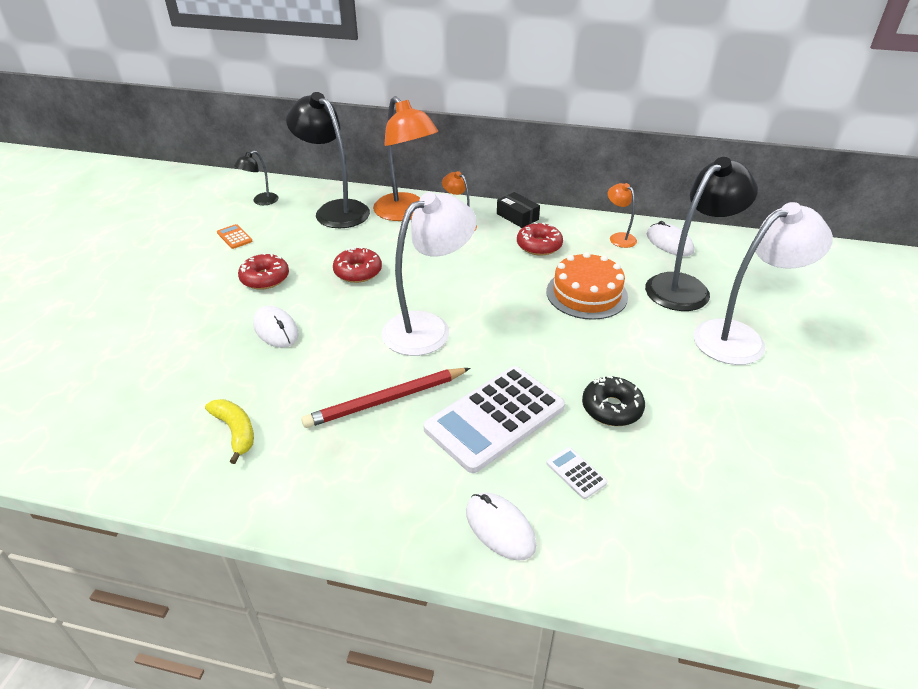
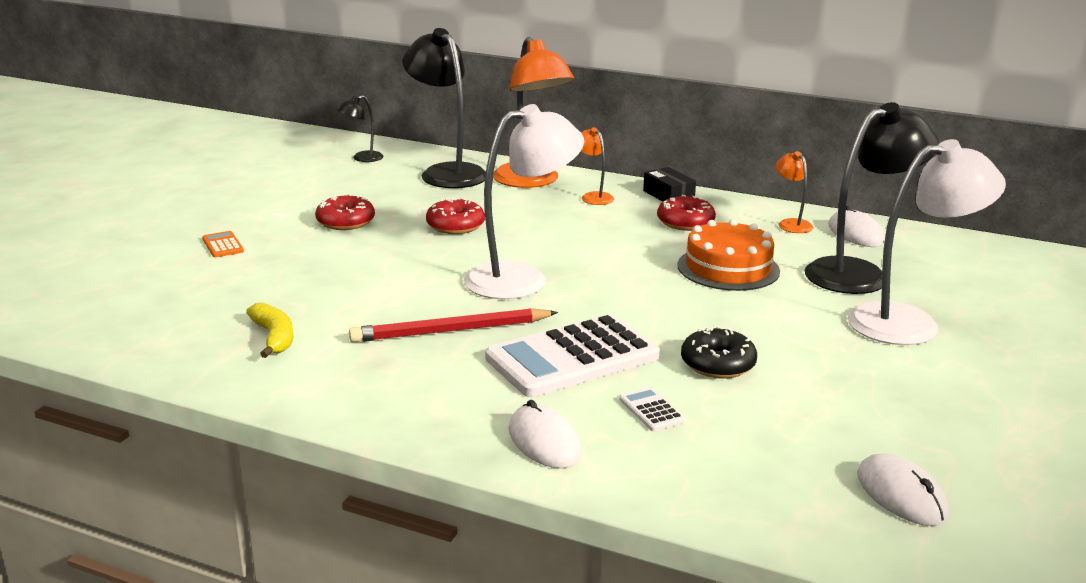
camera: 10 degrees right, 15 degrees down
(234, 237) = (322, 185): orange calculator -> orange calculator (223, 245)
(276, 329) = (344, 264): white mouse -> white mouse (901, 495)

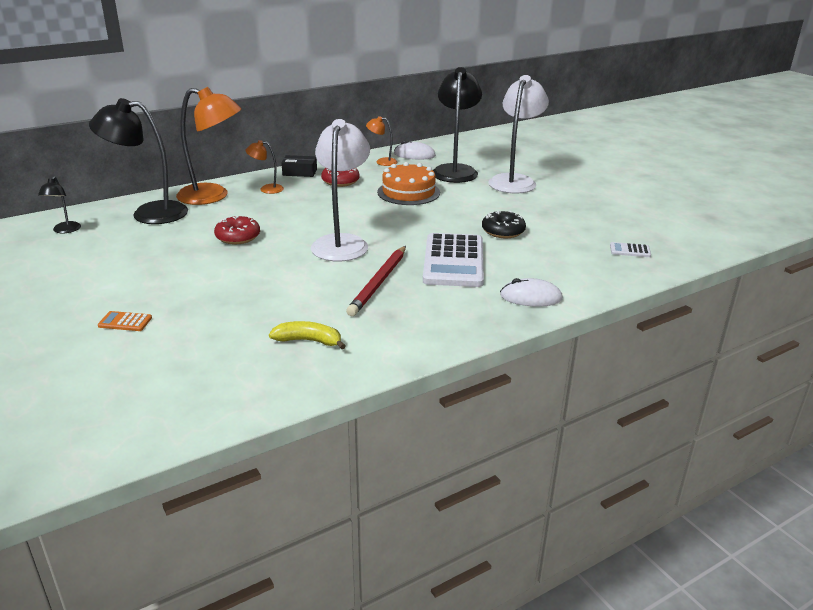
camera: 55 degrees left, 5 degrees up
(345, 222) = (167, 268): red donut -> none
(651, 410) = (529, 261): white calculator -> white calculator (630, 250)
(901, 495) = (648, 239): white mouse -> none

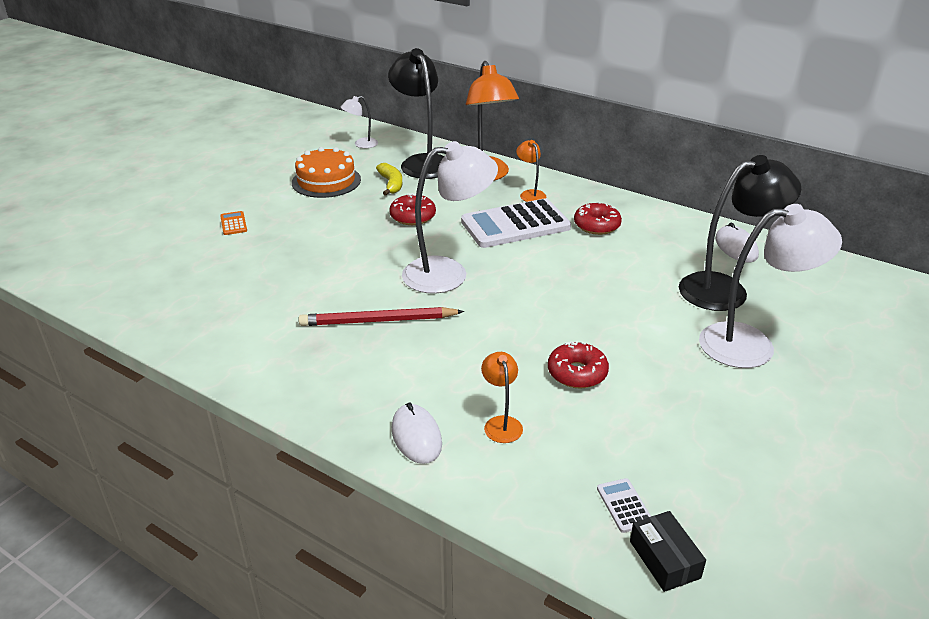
camera: 65 degrees right, 5 degrees up
(65, 230) = (361, 144): black lamp -> white lamp
(299, 172) = (591, 196): black box -> black box (664, 559)
(308, 341) = (245, 316): yellow banana -> yellow banana (391, 184)
(382, 162) = (684, 233): orange lamp -> orange lamp (501, 423)
(408, 192) = (617, 275): orange cake -> orange cake (326, 181)
(453, 261) = (463, 355): white calculator -> white calculator (515, 225)
(503, 231) = (577, 373): black donut -> red donut

